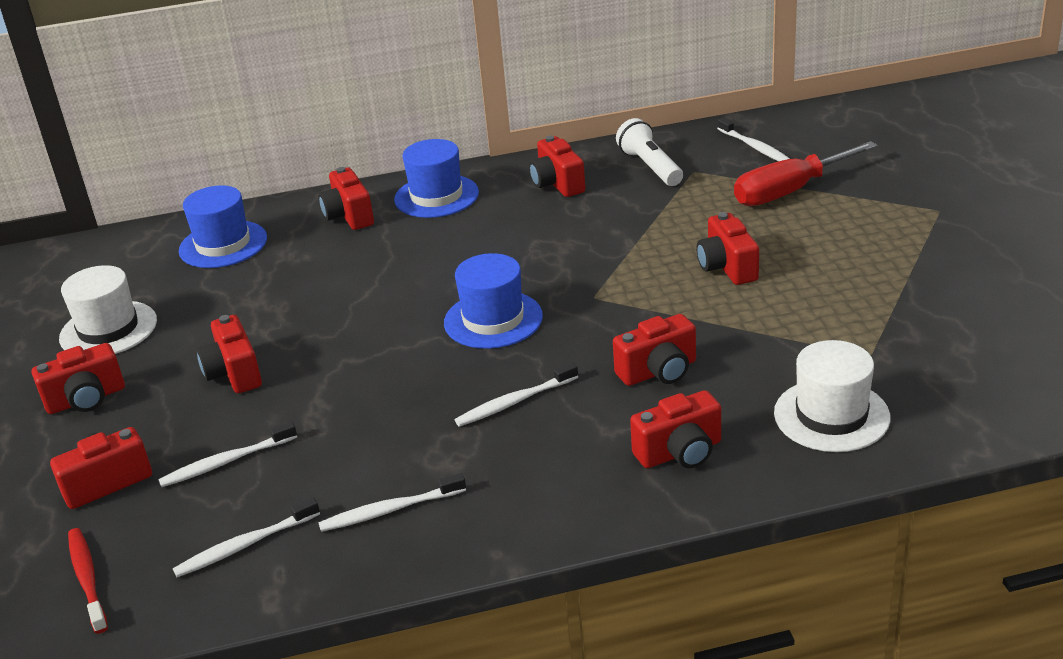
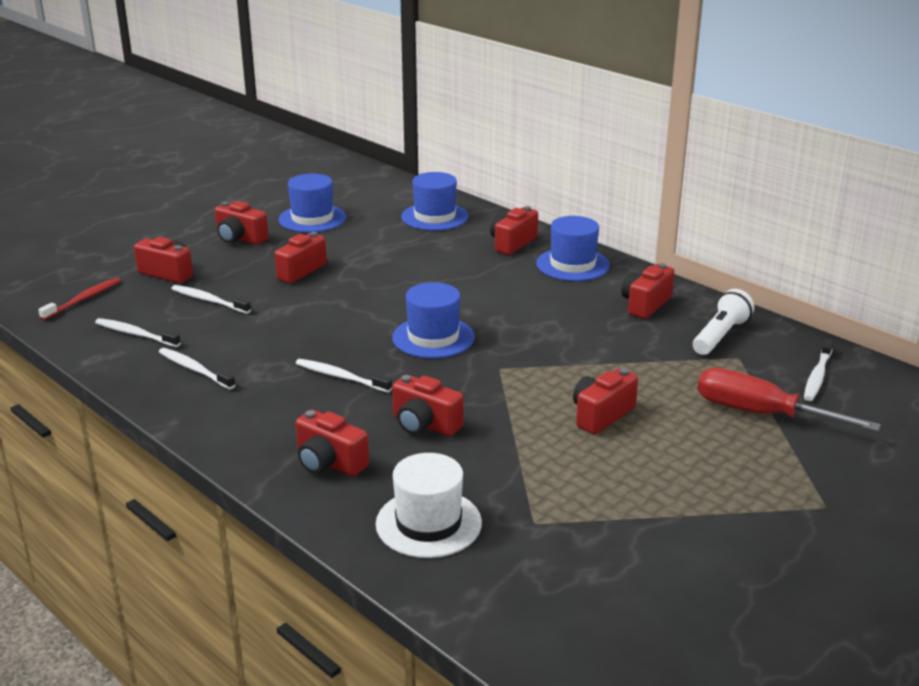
camera: 55 degrees right, 5 degrees down
(108, 329) = (312, 218): white hat -> blue hat

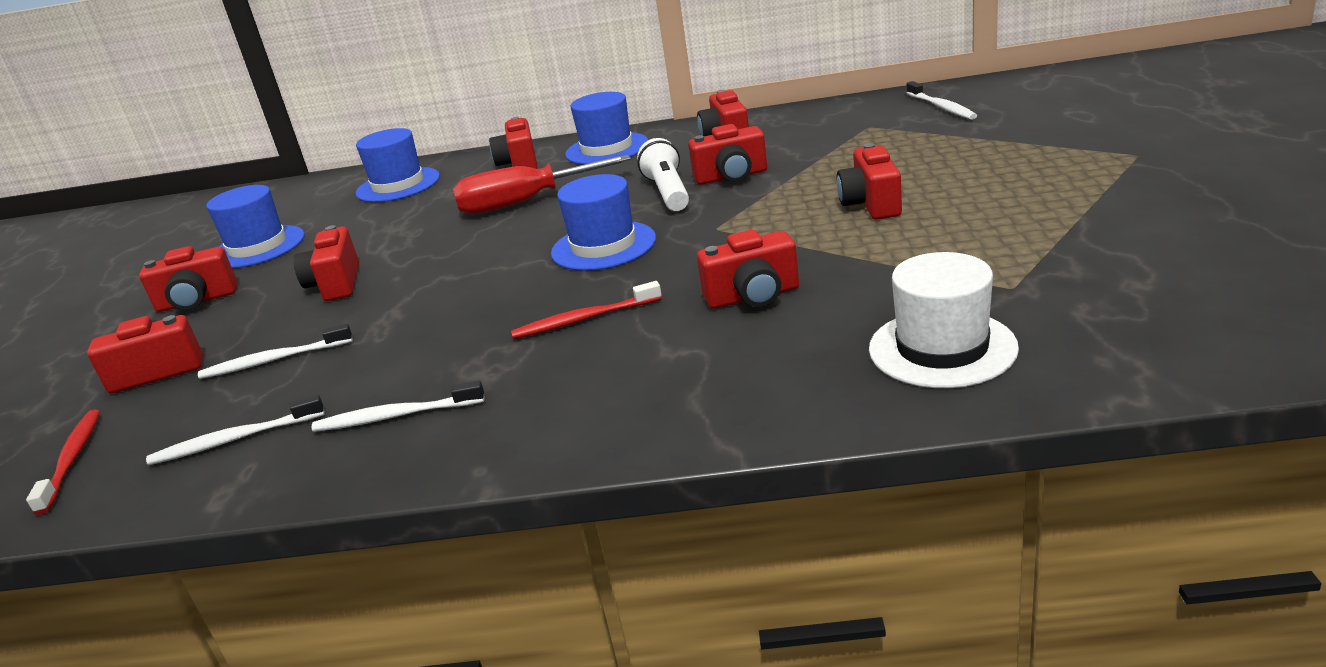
camera: 40 degrees left, 0 degrees up
(329, 463) = (741, 377): red camera -> red camera (731, 176)
(341, 377) = (584, 319): white toothbrush -> red toothbrush
(720, 336) = (825, 124): white flashlight -> white flashlight (668, 192)
(761, 414) = (966, 141): red screwdriver -> red screwdriver (525, 202)

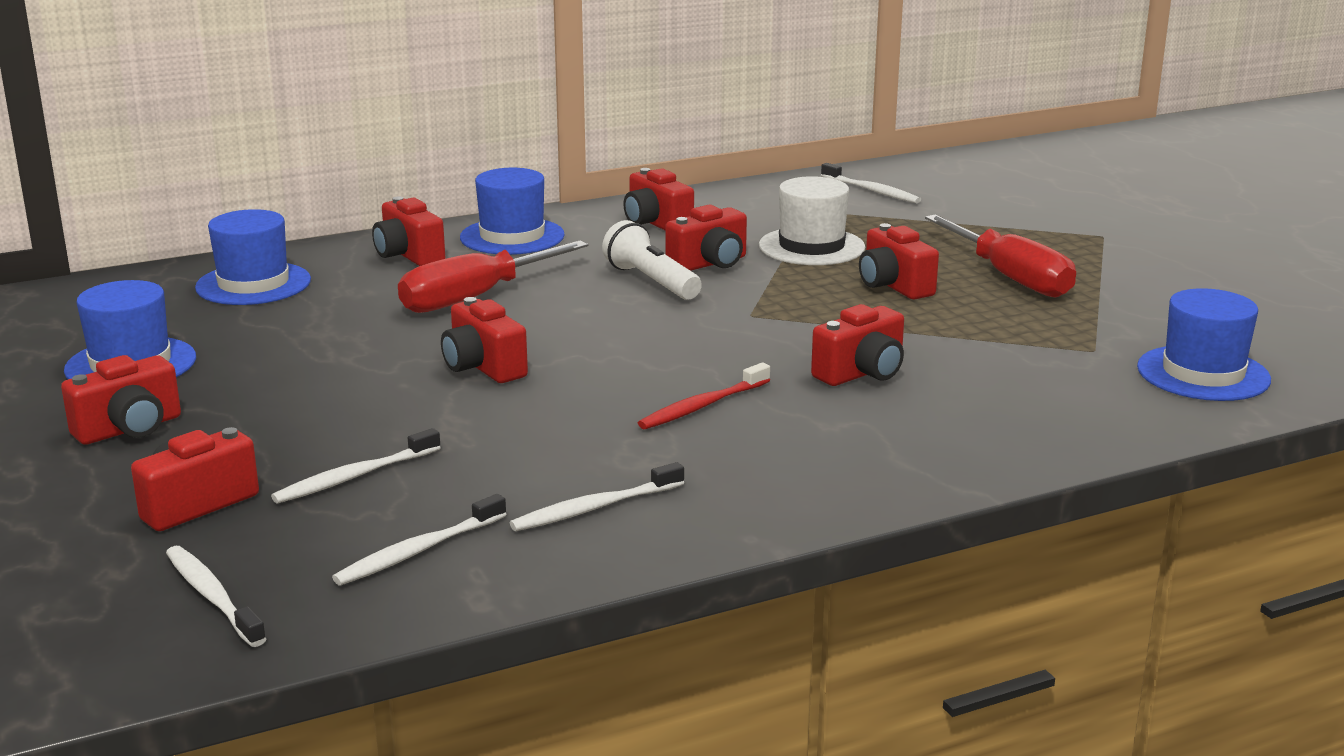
camera: 30 degrees left, 5 degrees down
(72, 460) = (213, 597): red toothbrush -> white toothbrush
(336, 284) = (325, 396): red camera -> red camera (483, 367)
(603, 246) = (638, 337): blue hat -> blue hat (1203, 373)
(942, 348) = (1080, 400): white hat -> white hat (811, 247)
(995, 199) = (1010, 277): none -> red screwdriver

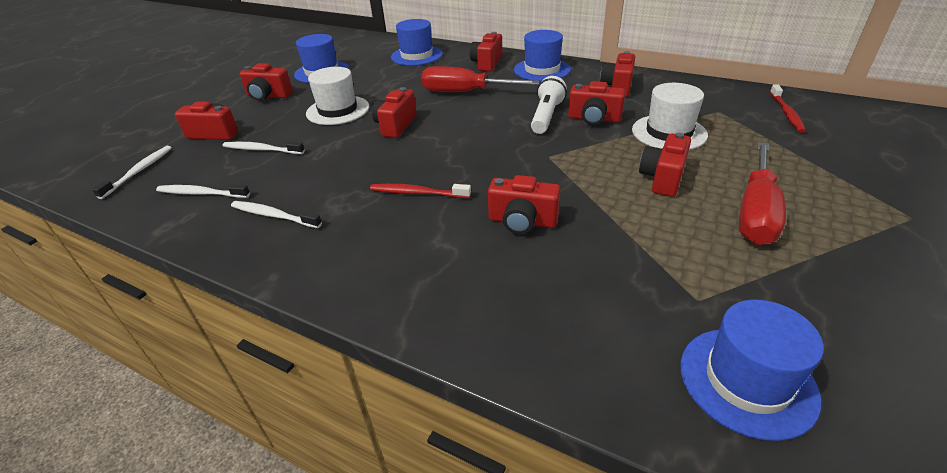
camera: 55 degrees right, 15 degrees up
(333, 390) = (338, 110): none -> white hat
(871, 190) = (786, 113): white toothbrush -> red toothbrush

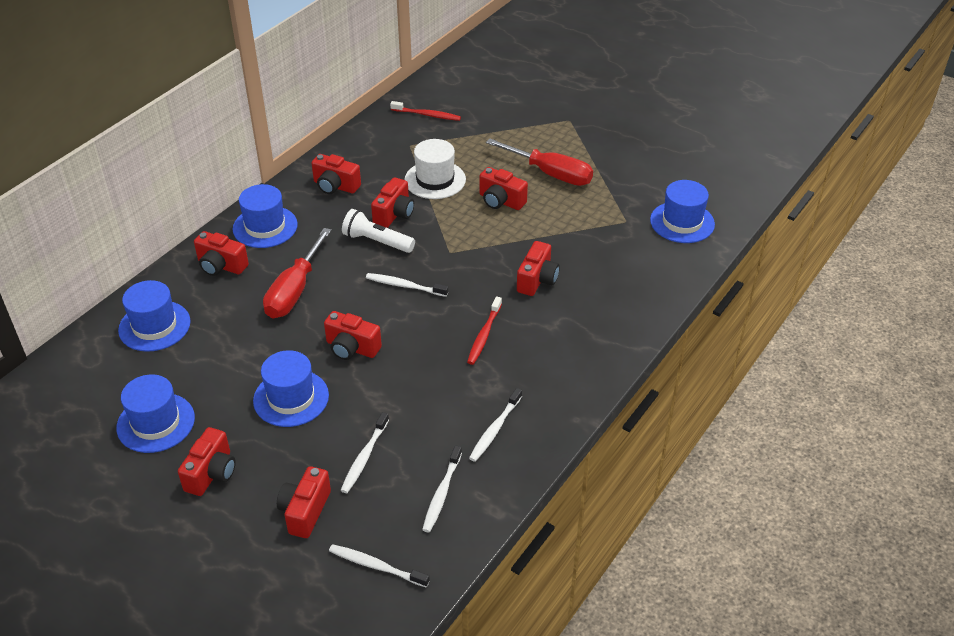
camera: 85 degrees left, 5 degrees up
(338, 110) = (291, 398): white hat -> blue hat
(485, 139) = (405, 286): none -> white toothbrush

